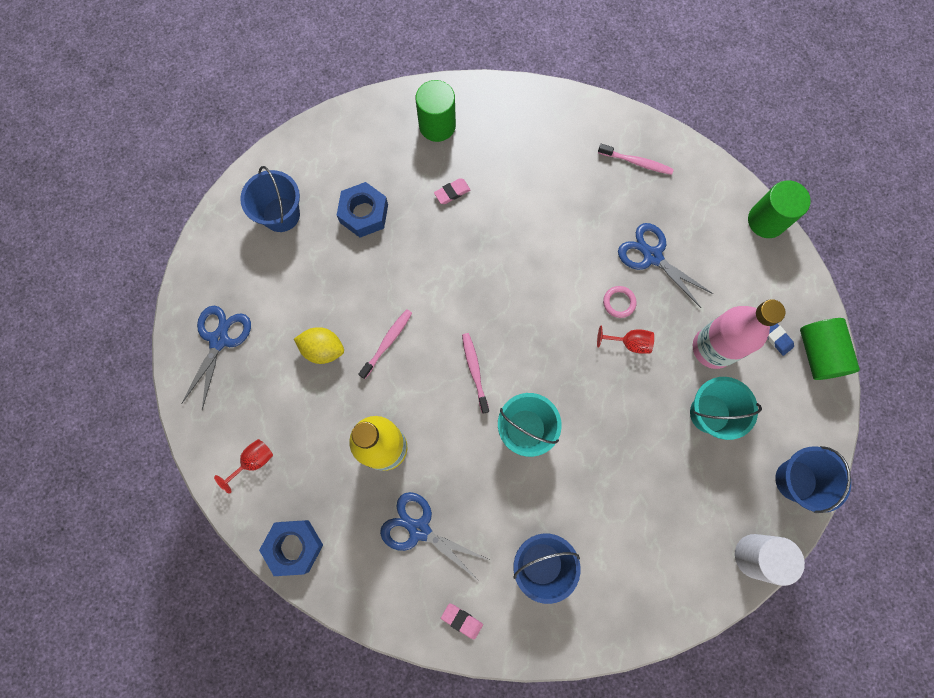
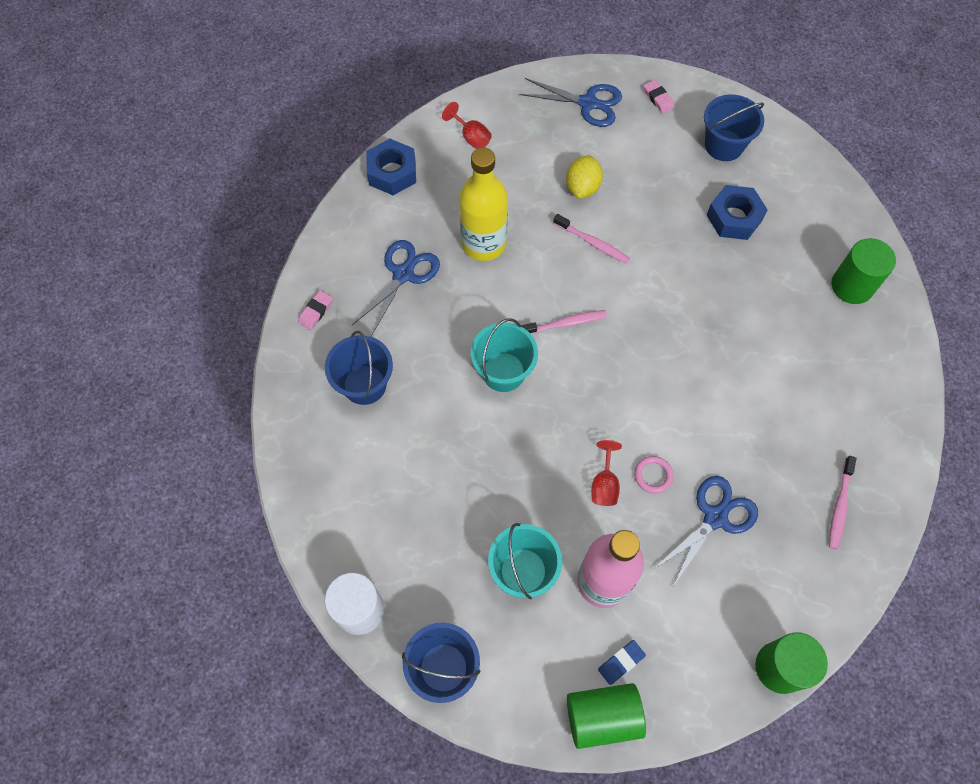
camera: 90 degrees right, 10 degrees down
(452, 192) = (770, 301): pink eraser -> pink eraser (658, 98)

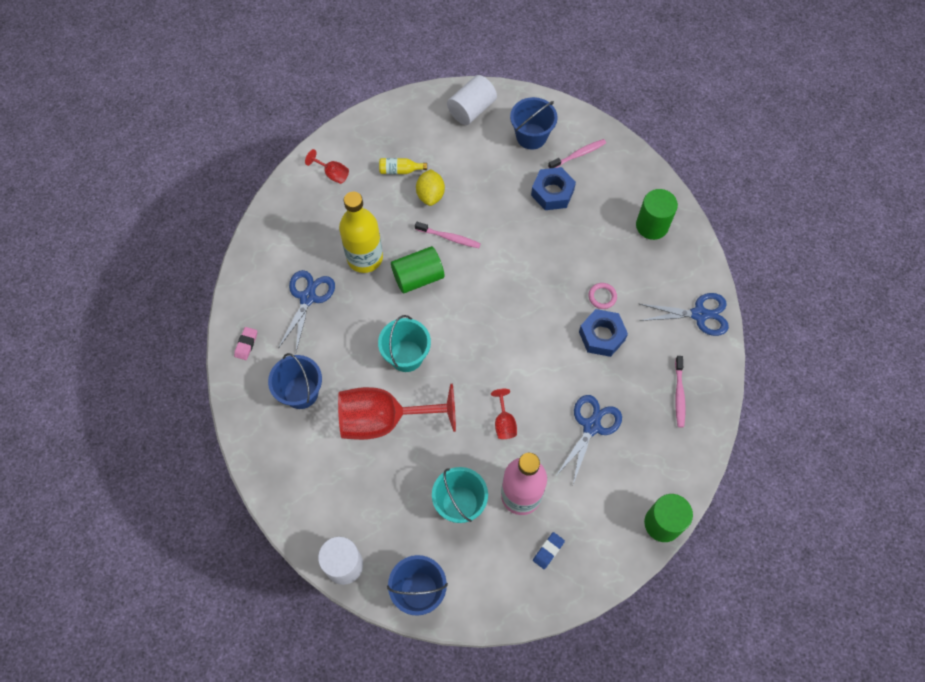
camera: 15 degrees left, 0 degrees up
(392, 172) = (277, 217): blue nut -> blue nut (601, 336)
(456, 443) = (384, 420): none -> red goblet
(553, 150) = (400, 170): none -> yellow bottle
(565, 323) = (444, 306): pink toothbrush -> pink toothbrush (578, 155)
(588, 103) = (418, 125): blue scissors -> blue scissors (699, 314)
(602, 717) = (544, 594): green cylinder -> green cylinder (418, 277)
(653, 475) = (538, 407): pink ring -> pink ring (602, 297)
(658, 98) = (471, 109): pink eraser -> white cylinder

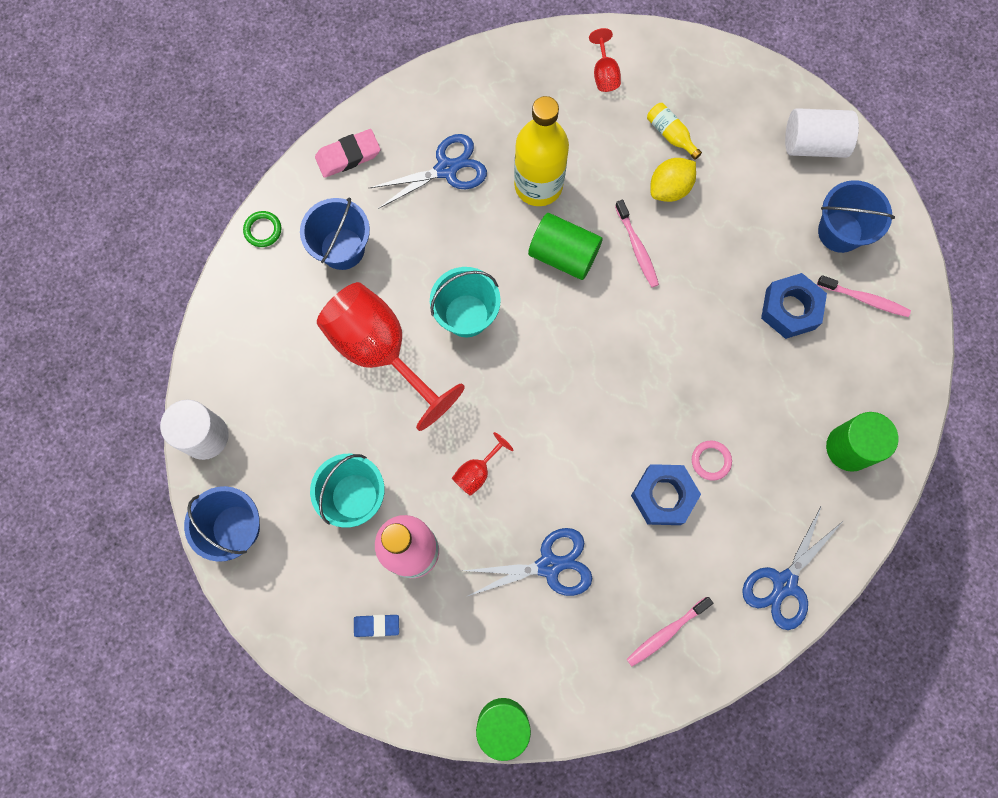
camera: 50 degrees right, 10 degrees up
(245, 429) = (263, 230): none -> green ring
(246, 344) = (348, 156): pink eraser -> pink eraser, size x1.53
(699, 314) = (784, 583): blue scissors -> blue scissors turned 75 degrees clockwise

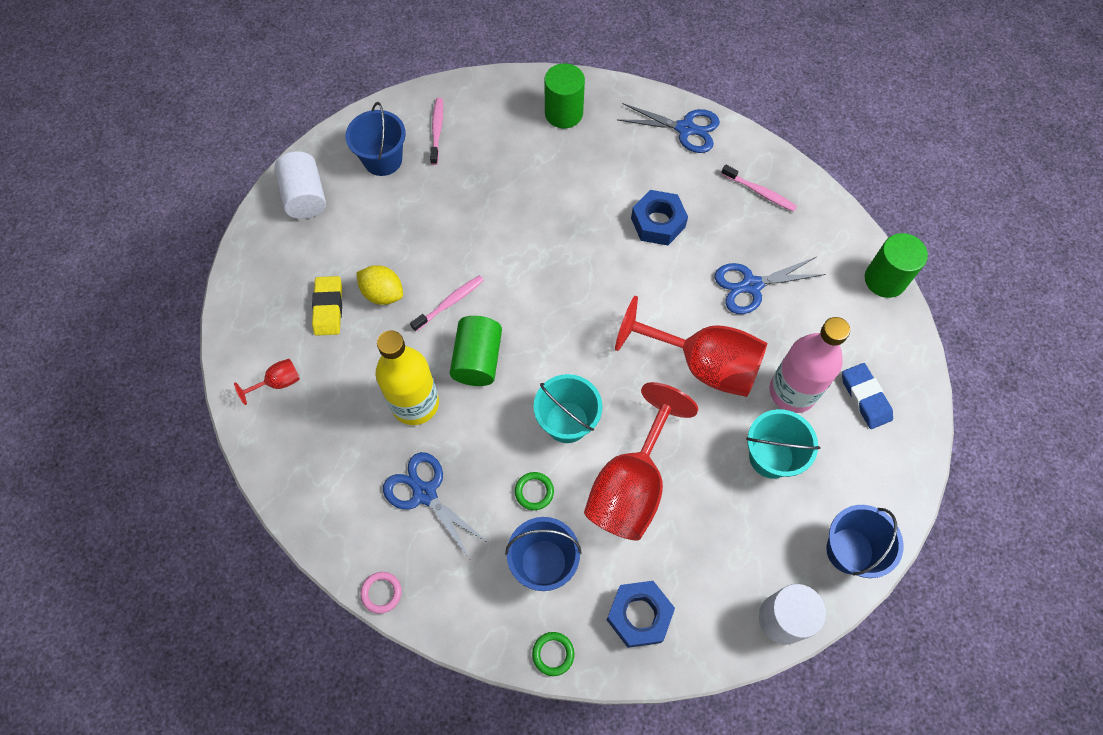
camera: 110 degrees left, 10 degrees down
(348, 156) = (440, 598): pink eraser -> none
(376, 625) = (865, 397): blue eraser -> blue eraser, size x1.53
(410, 262) = (534, 491): none -> green ring
(477, 472) = (702, 364): red goblet -> red goblet, size x2.39
(549, 565) = (751, 285): blue scissors -> blue scissors turned 75 degrees counterclockwise
(670, 135) = (328, 308): yellow bottle -> yellow eraser
(711, 461) = (614, 198): pink ring -> pink ring (381, 593)
(790, 309) = (464, 177): blue nut -> blue nut (639, 615)

